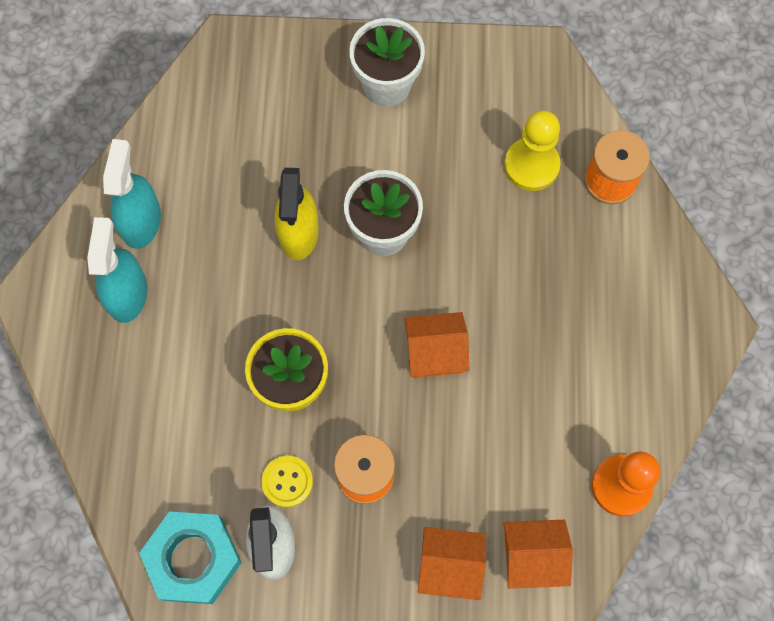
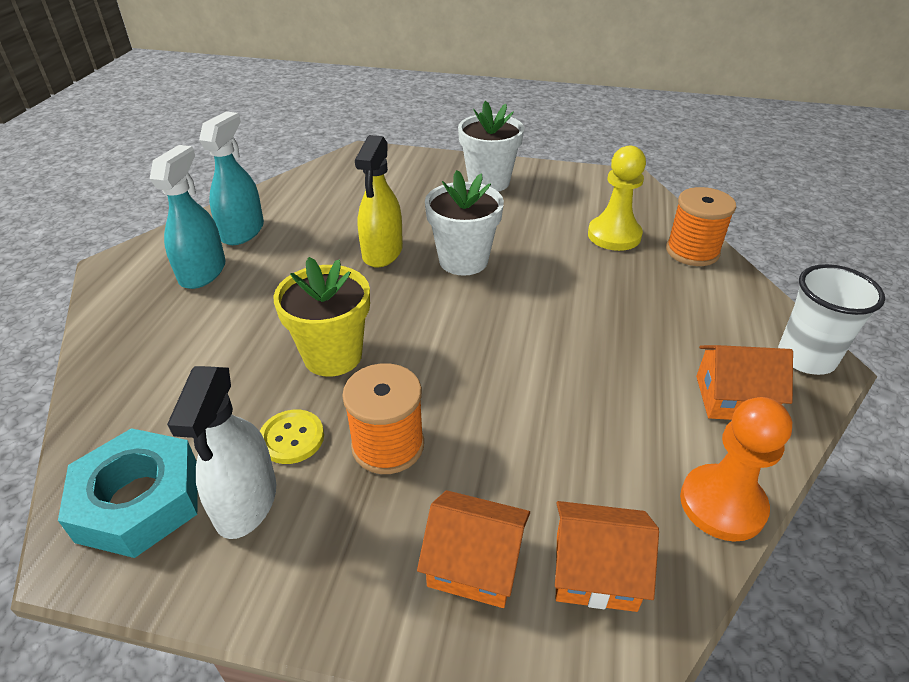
camera: 10 degrees right, 30 degrees down
(435, 352) = (497, 348): orange house -> orange house (733, 398)
(701, 318) = (806, 358): none -> white cup

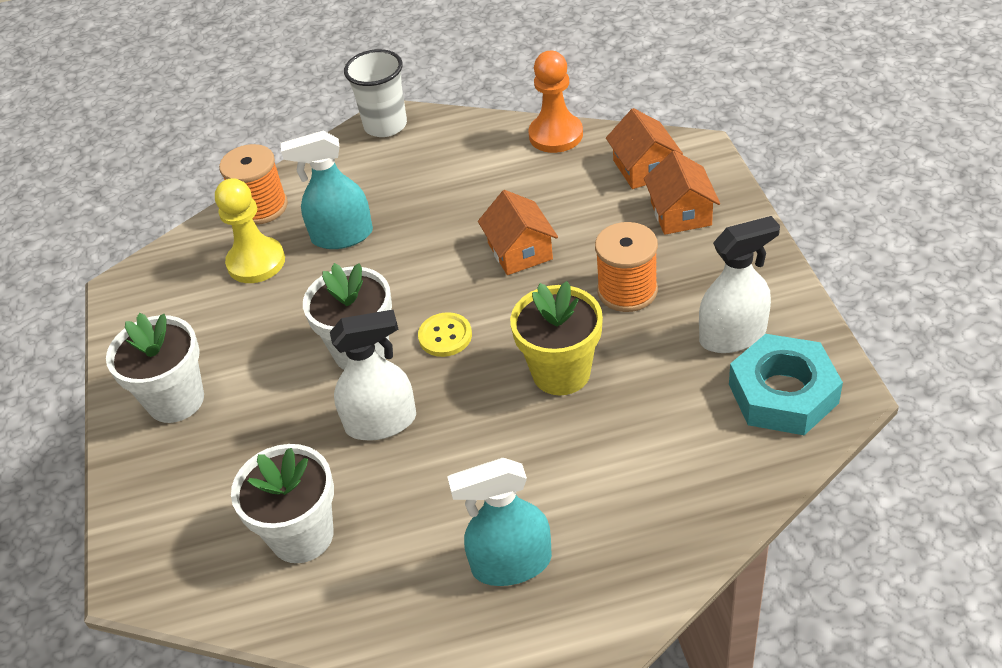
camera: 110 degrees left, 5 degrees up
(242, 231) = (409, 584): turquoise spray bottle -> turquoise spray bottle (342, 236)
(292, 438) = (663, 345): yellow button -> yellow button (445, 336)
(326, 204) = (302, 535): none -> white flower pot
(382, 252) = (381, 422): yellow spray bottle -> white spray bottle
(733, 398) = (454, 148): orange house -> orange house (520, 251)

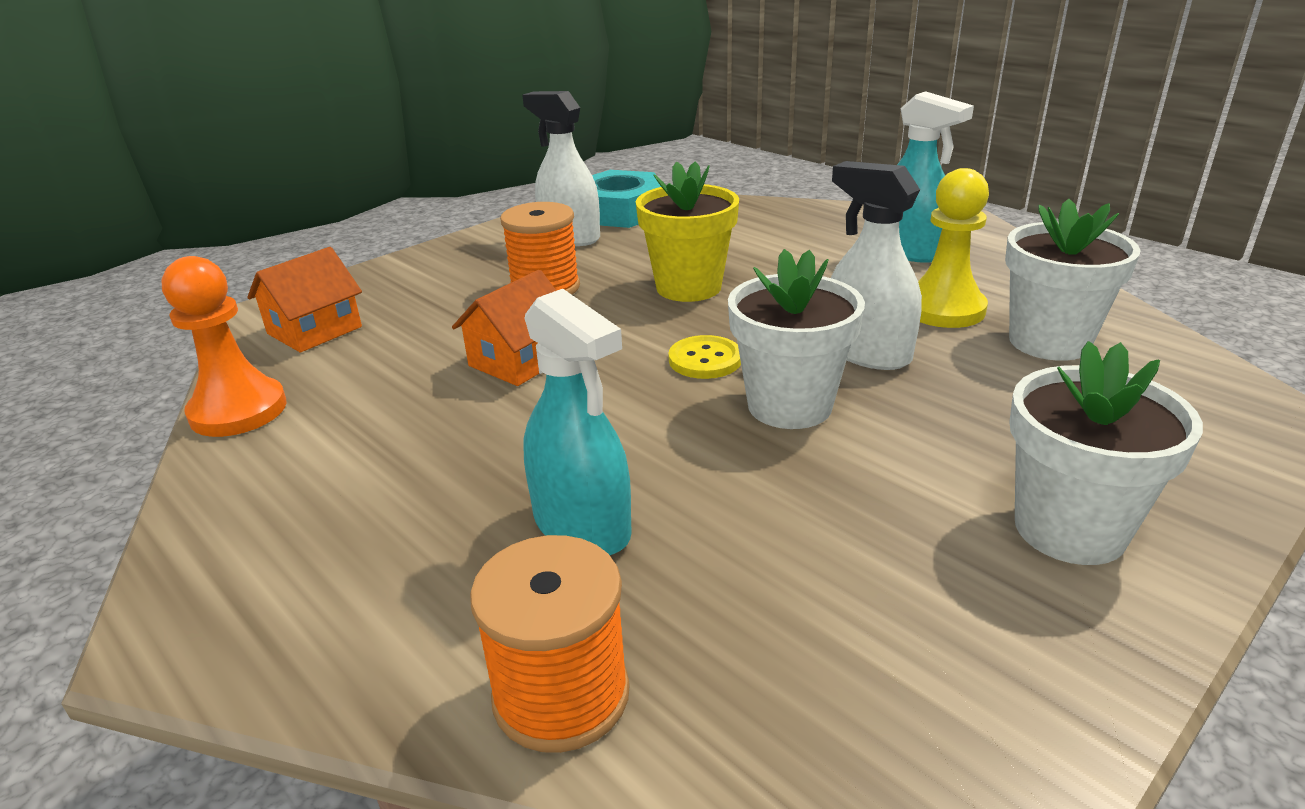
camera: 125 degrees left, 15 degrees down
(256, 262) = (722, 605): yellow pawn -> yellow pawn (943, 309)
(385, 125) = (203, 623): white cup -> none
(680, 213) = (399, 292): orange house -> none

